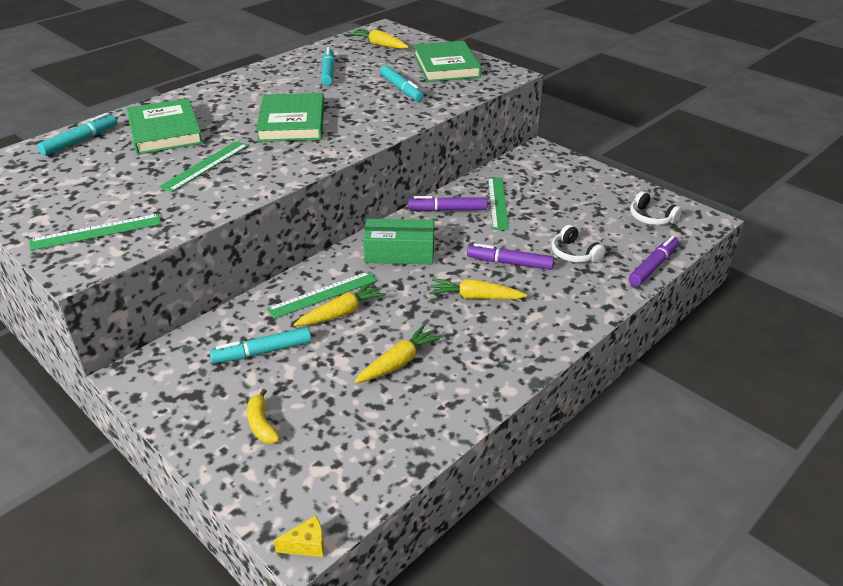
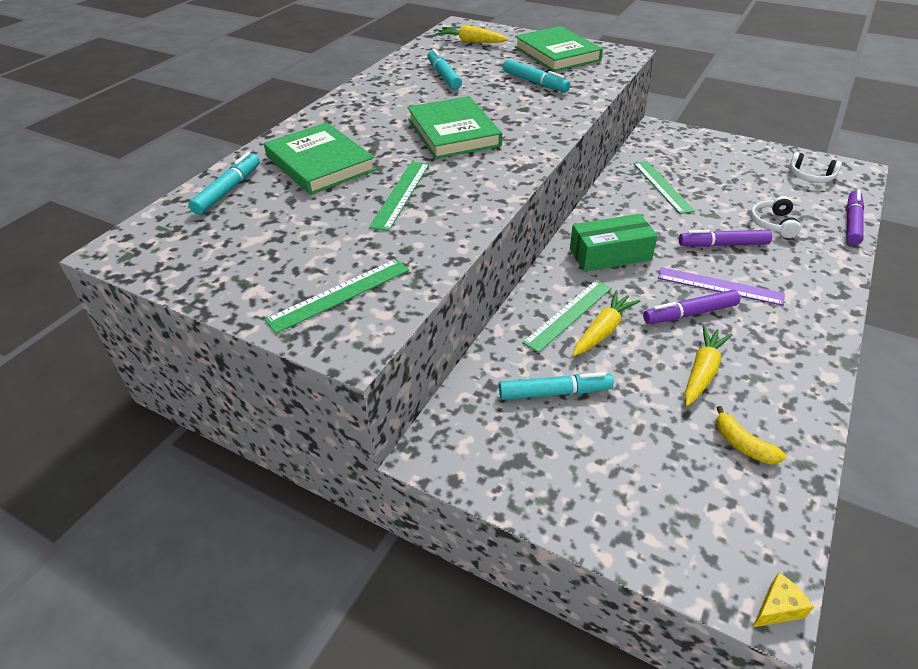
camera: 15 degrees left, 5 degrees up
(262, 352) = (555, 392): turquoise marker -> turquoise marker turned 150 degrees counterclockwise
(262, 424) = (618, 477): yellow banana -> yellow banana (742, 444)
(447, 210) = (621, 201): purple marker -> purple marker (689, 313)
(475, 297) = (719, 286): yellow carrot -> purple ruler
(574, 253) = (773, 224): white headphones -> white headphones turned 60 degrees clockwise

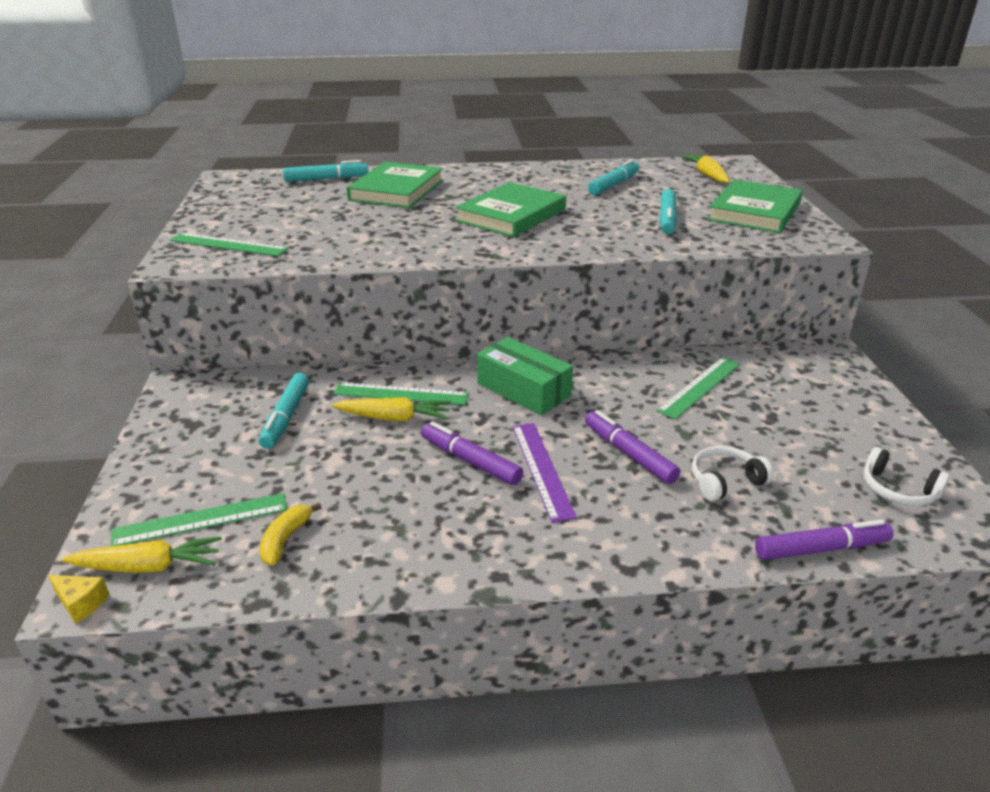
camera: 55 degrees right, 10 degrees down
(401, 194) = (383, 225): green ruler -> green ruler (201, 520)
(555, 392) = (286, 417): turquoise marker -> turquoise marker turned 45 degrees clockwise
(702, 371) = (380, 490): yellow carrot -> yellow carrot (148, 566)
(810, 176) = (897, 490): white headphones -> white headphones turned 45 degrees counterclockwise

